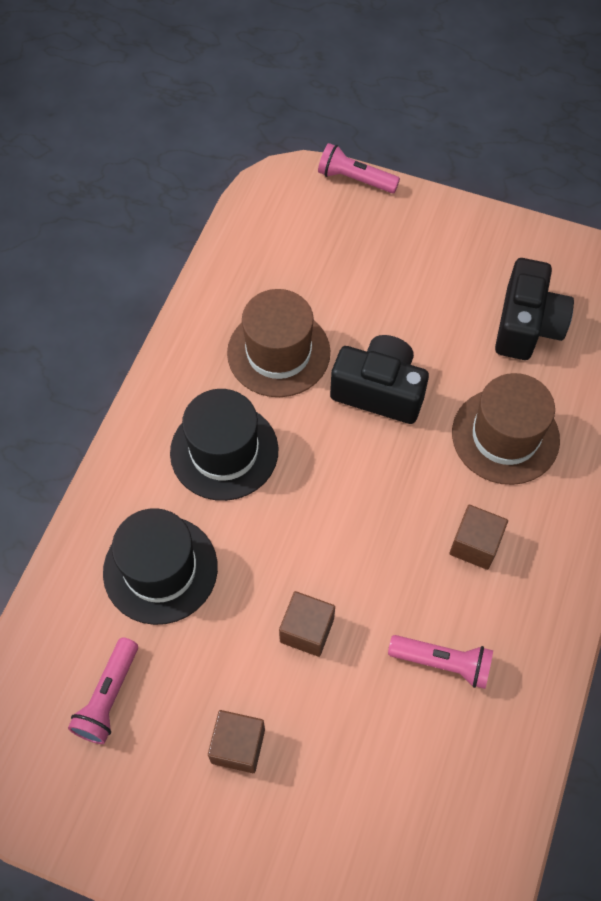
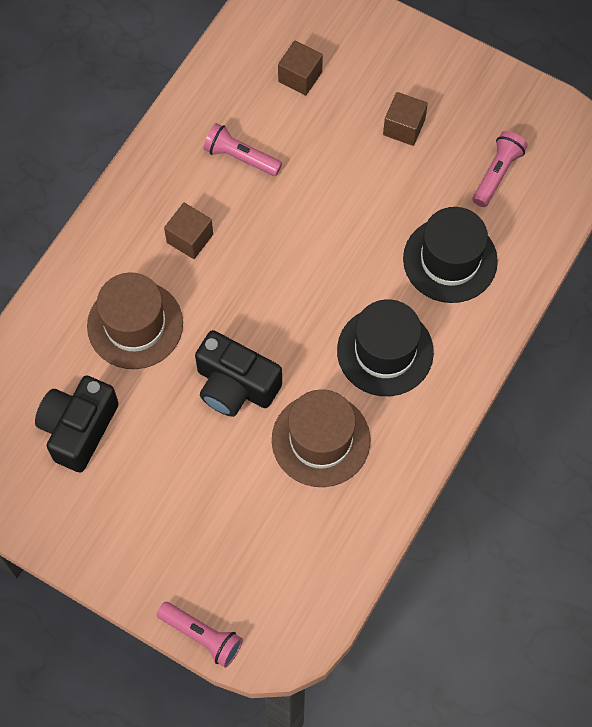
camera: 170 degrees left, 5 degrees up
(307, 630) = (339, 196): brown cube -> brown cube (300, 77)

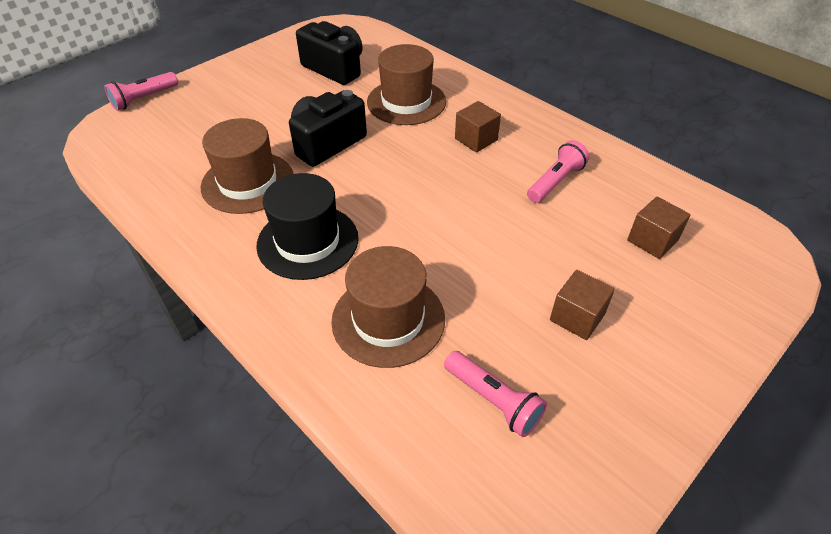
camera: 105 degrees right, 20 degrees down
(450, 260) = (388, 319): black hat -> brown hat

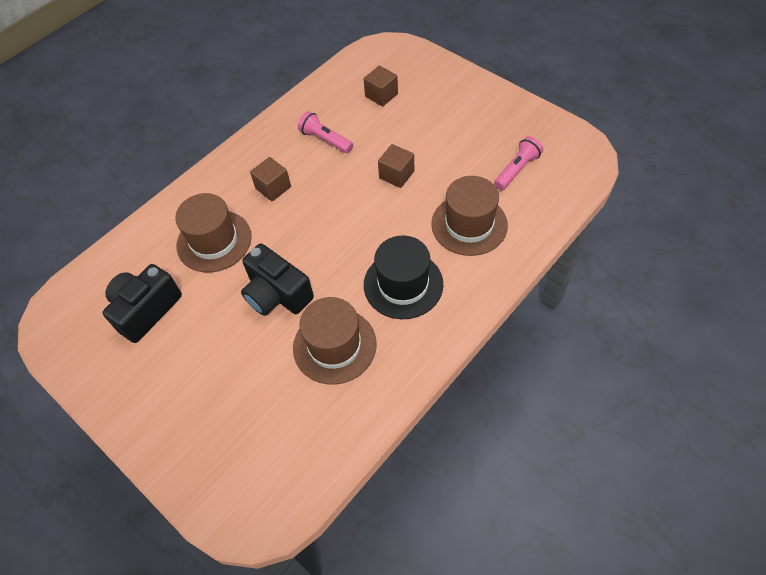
camera: 90 degrees left, 10 degrees up
(144, 99) = (188, 497): pink flashlight -> none
(577, 317) = (450, 133): brown cube -> brown cube (396, 175)

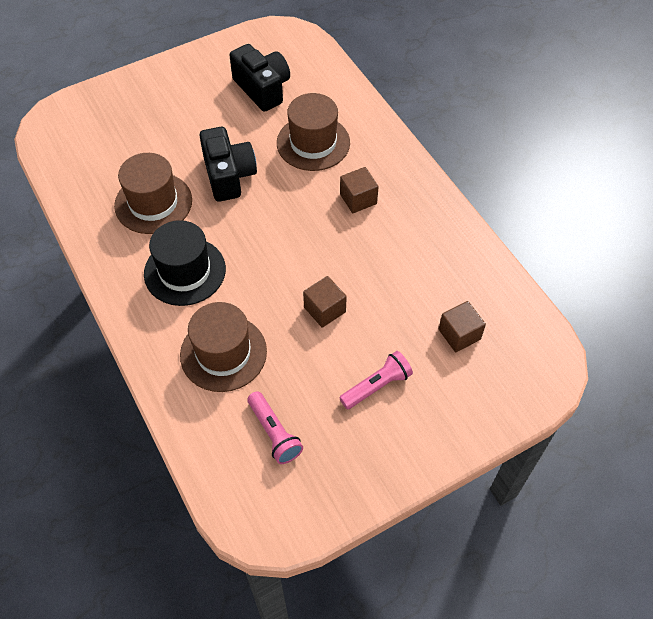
camera: 105 degrees right, 0 degrees up
(277, 294) = (229, 175): black camera -> black camera turned 105 degrees clockwise
(325, 140) = (407, 259): pink flashlight -> pink flashlight (377, 386)

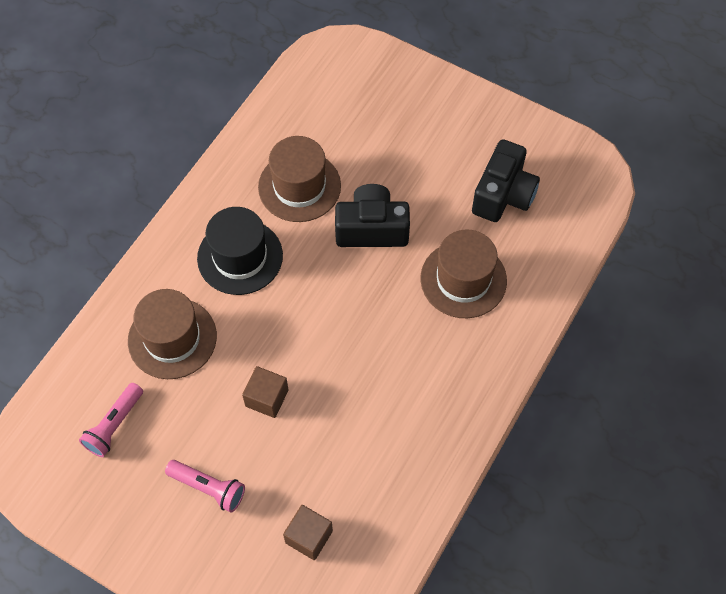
camera: 60 degrees right, 5 degrees up
(229, 175) = (372, 229): black camera -> black camera turned 135 degrees counterclockwise
(358, 199) = (418, 359): brown cube -> none

